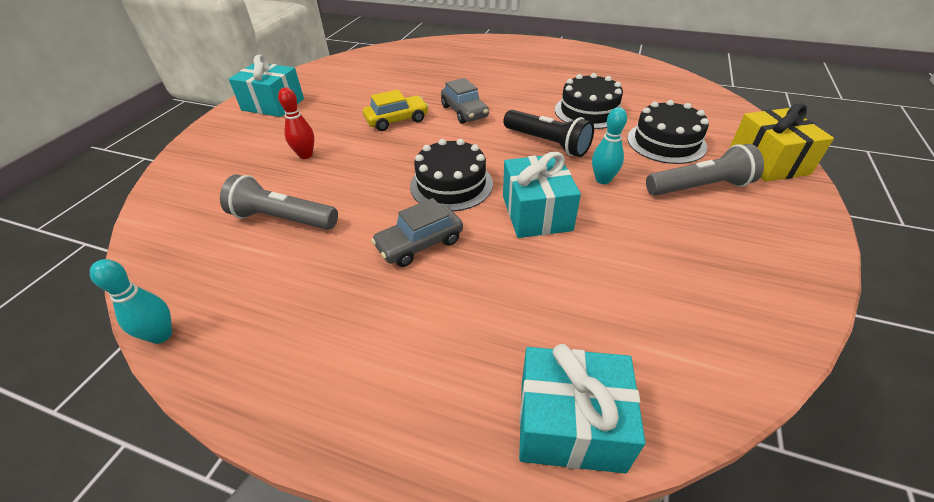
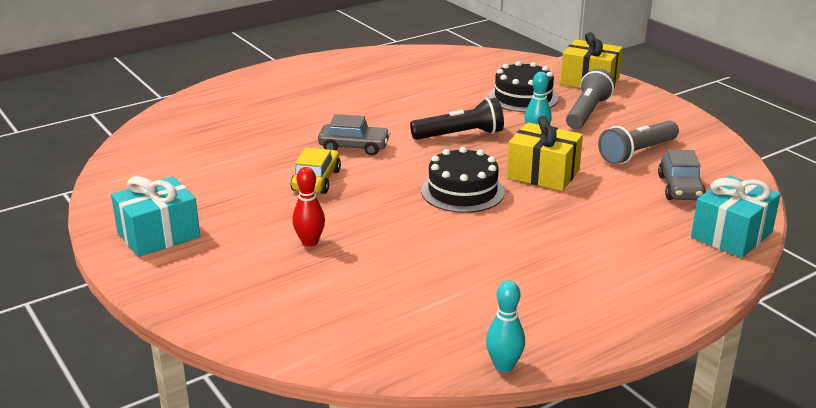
camera: 55 degrees left, 15 degrees down
(282, 219) = (408, 278): grey flashlight -> grey flashlight (637, 153)
(419, 244) = (523, 228): grey car -> grey car (680, 188)
(536, 213) = (543, 174): turquoise gift -> yellow gift
(588, 111) = (439, 102): black cake -> none

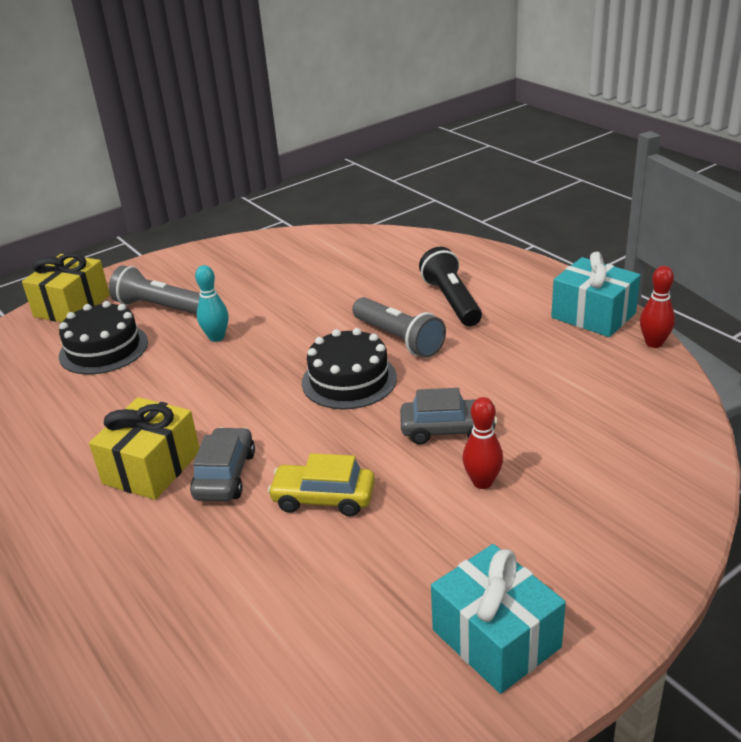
camera: 90 degrees left, 5 degrees up
(460, 135) = (202, 389): black flashlight -> black flashlight (451, 301)
(504, 366) = (654, 343): turquoise bowling pin -> red bowling pin
(543, 174) = (307, 331): yellow gift -> yellow gift (152, 467)
(637, 153) = (264, 281): grey flashlight -> grey flashlight (399, 339)
(680, 188) = (337, 262): grey car -> grey car (447, 430)
(731, 235) = (418, 244): turquoise gift -> turquoise gift (593, 315)

